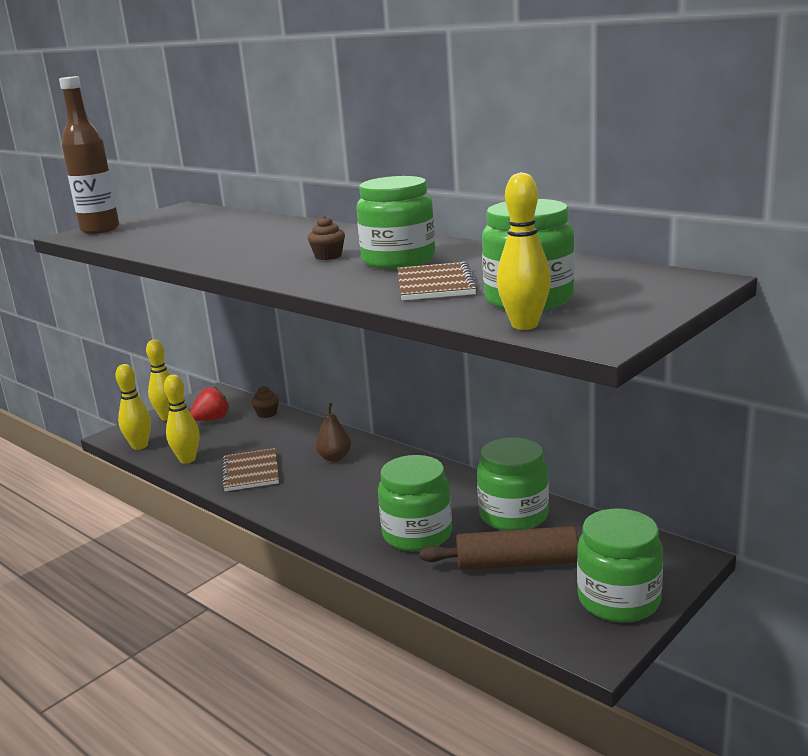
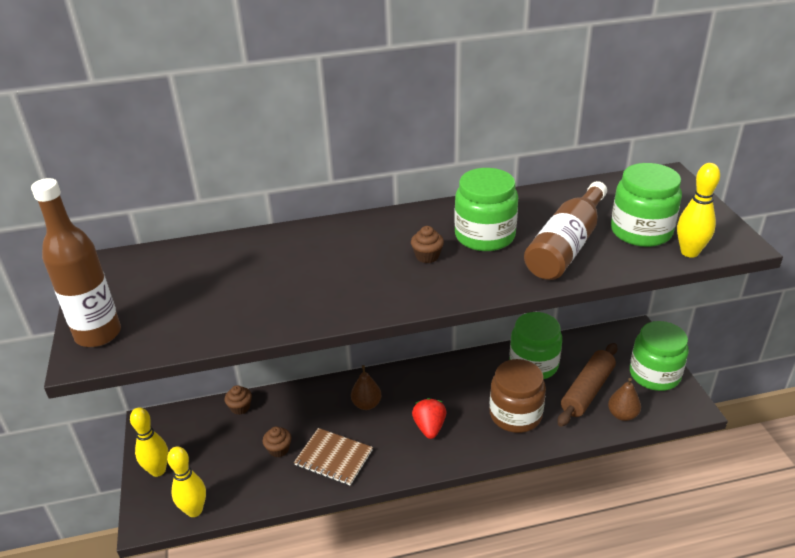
camera: 55 degrees left, 15 degrees up
(187, 459) = (264, 487): yellow bowling pin -> none
(212, 419) = (204, 444): red strawberry -> red strawberry (429, 427)
(236, 447) = (279, 449): none -> brown cupcake
(417, 534) = (515, 414): green jar -> brown jar
(435, 284) = (566, 246): brown notebook -> brown bottle
(507, 601) = (622, 415): none -> brown pear

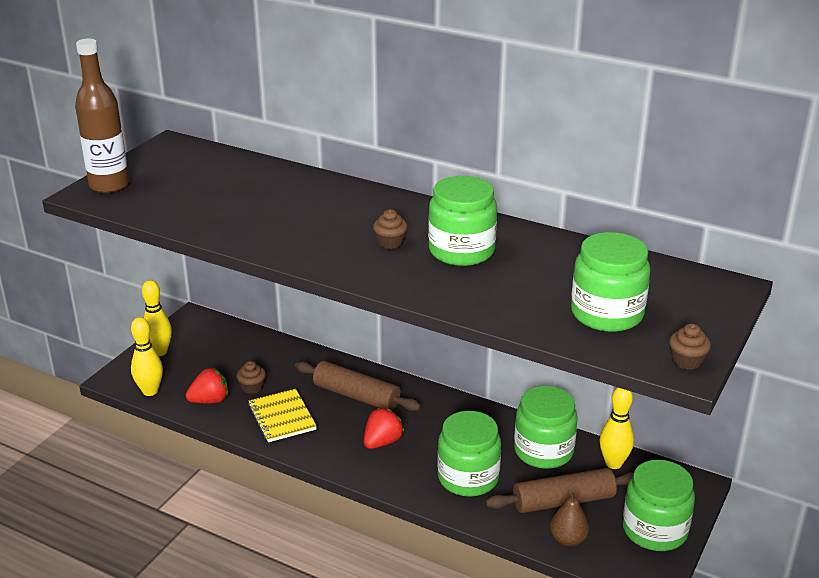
camera: 40 degrees right, 5 degrees down
(240, 407) = (263, 343): brown cupcake -> brown cupcake (687, 361)
(258, 483) = (210, 400): none -> red strawberry
(333, 458) = (282, 417): brown notebook -> yellow notebook
(366, 404) = (356, 396): brown pear -> brown rolling pin
(515, 414) = (468, 477): brown jar -> green jar
(566, 246) = (516, 291): brown bottle -> none
(689, 252) = (620, 350): yellow bowling pin -> yellow bowling pin (613, 463)

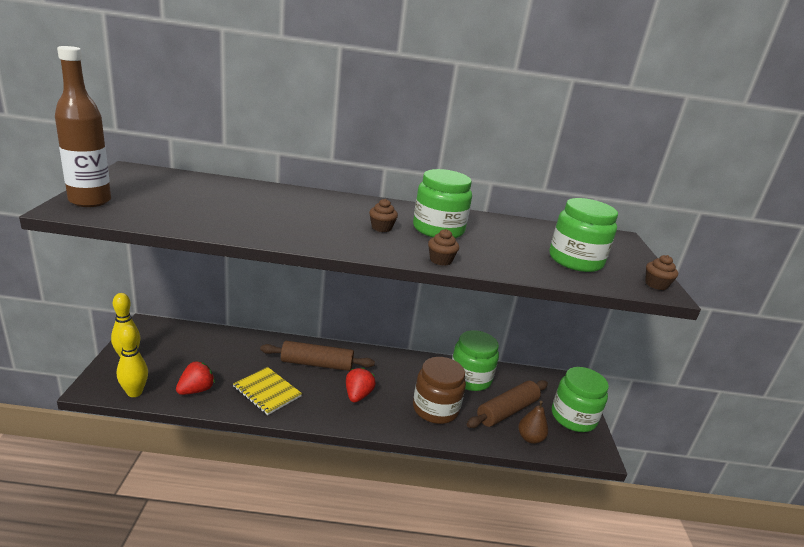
camera: 30 degrees left, 5 degrees down
(252, 387) = (228, 372): brown cupcake -> brown cupcake (440, 260)
(468, 477) = (435, 409): green jar -> brown jar
(613, 463) = (517, 377): yellow bowling pin -> none

